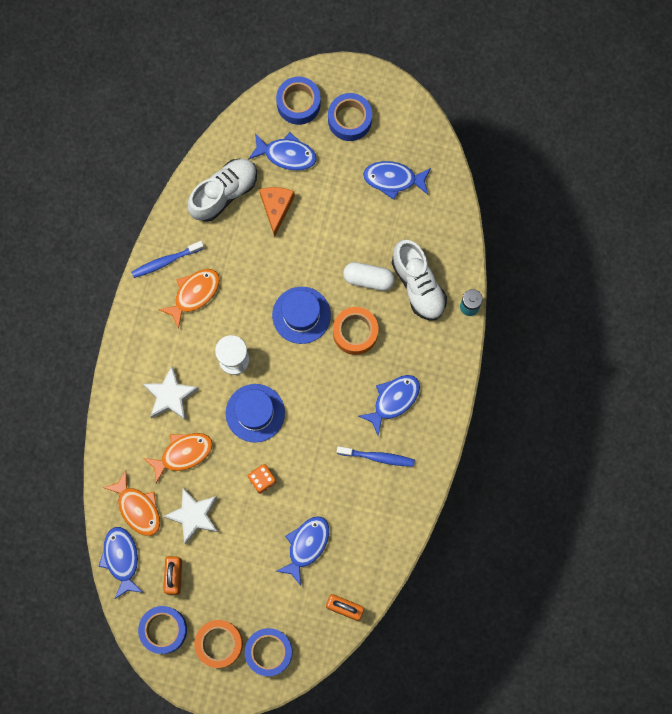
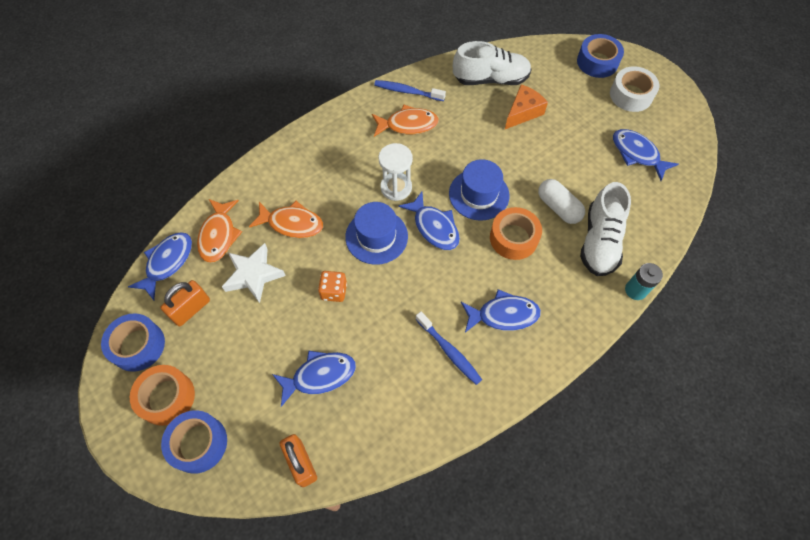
camera: 40 degrees right, 15 degrees down
(170, 396) = (323, 177): white star -> none
(286, 154) = (560, 86): blue fish -> blue fish (434, 227)
(349, 120) = (631, 95): blue tape -> white tape

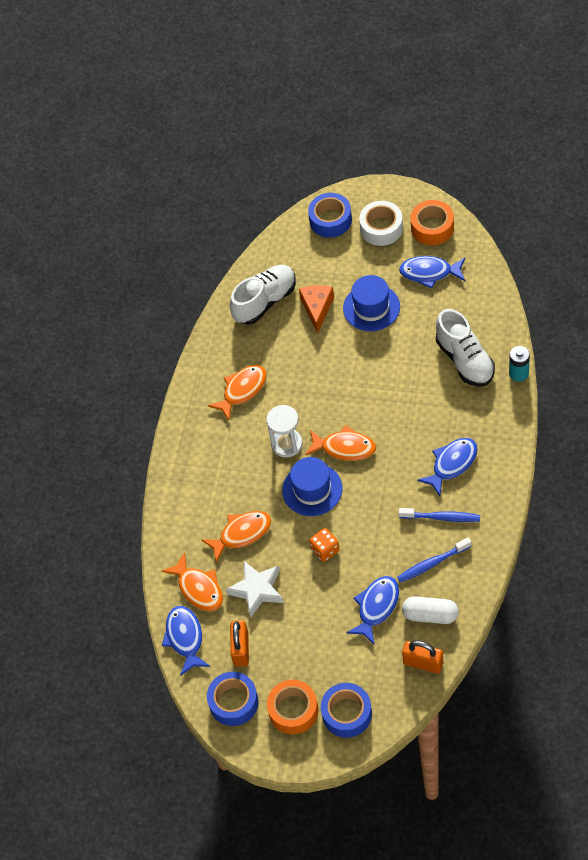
camera: 35 degrees left, 5 degrees down
(407, 91) = (212, 365): blue toothbrush -> blue toothbrush (432, 563)
(434, 227) = (344, 448): blue fish -> orange fish
(479, 194) = (350, 398): blue hat -> blue hat (371, 307)
(513, 238) = (406, 408): orange tape -> orange tape (432, 228)
(558, 207) = (414, 359): white capsule -> white capsule (430, 615)

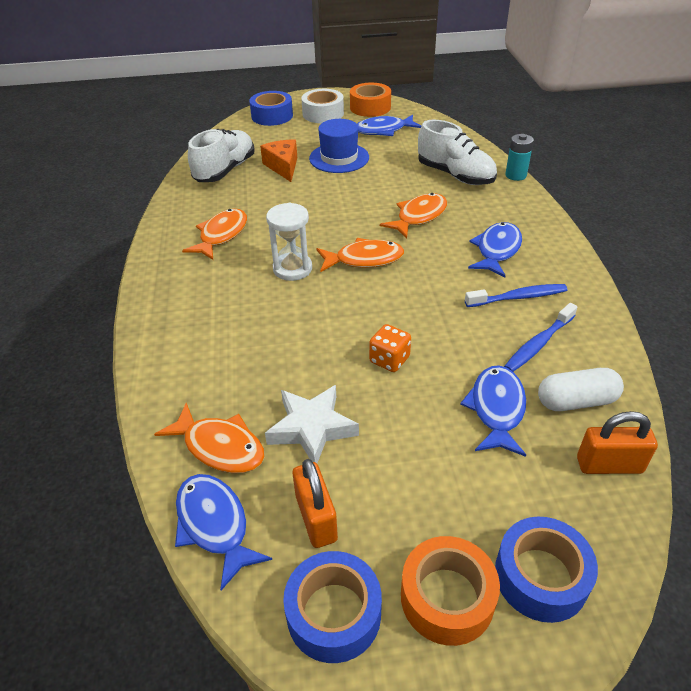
camera: 25 degrees left, 15 degrees down
(241, 534) = (265, 366): orange fish -> orange fish (418, 217)
(312, 489) = (342, 303): blue hat -> none

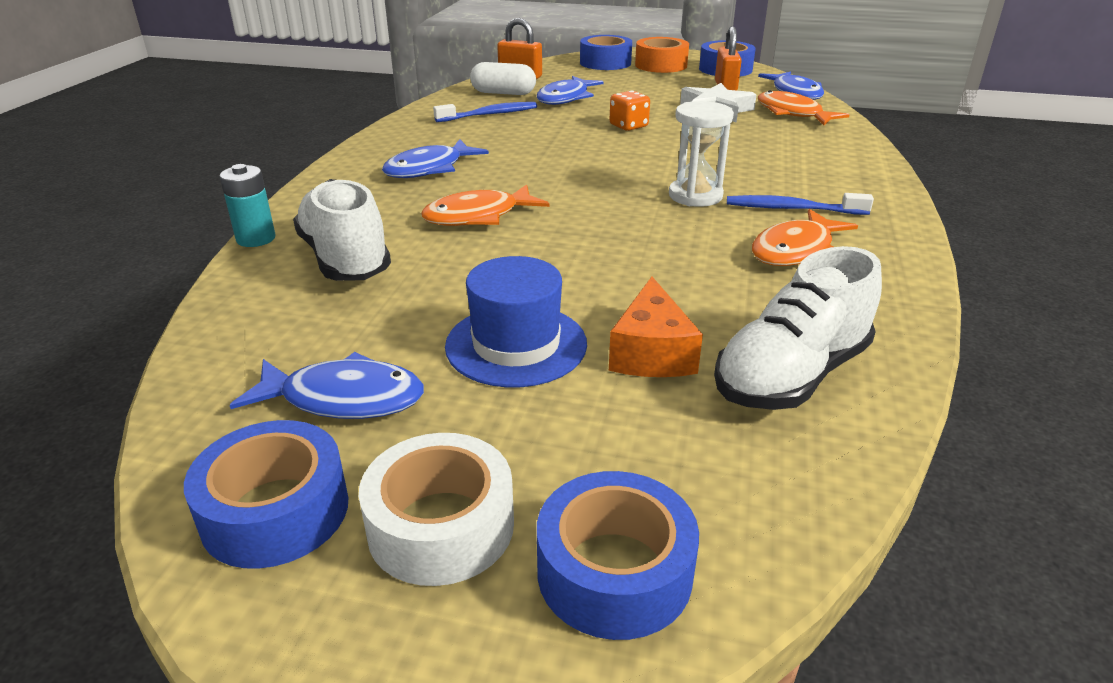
camera: 160 degrees left, 10 degrees down
(364, 259) = (596, 188): orange fish -> none
(370, 107) = (275, 511): orange tape -> blue tape
(518, 297) = (463, 137): blue toothbrush -> blue toothbrush (792, 209)

